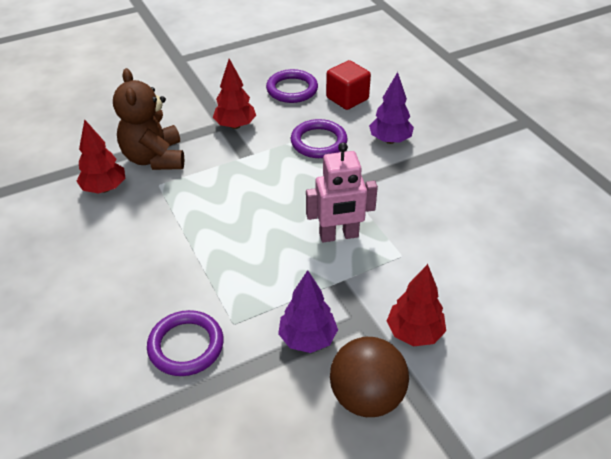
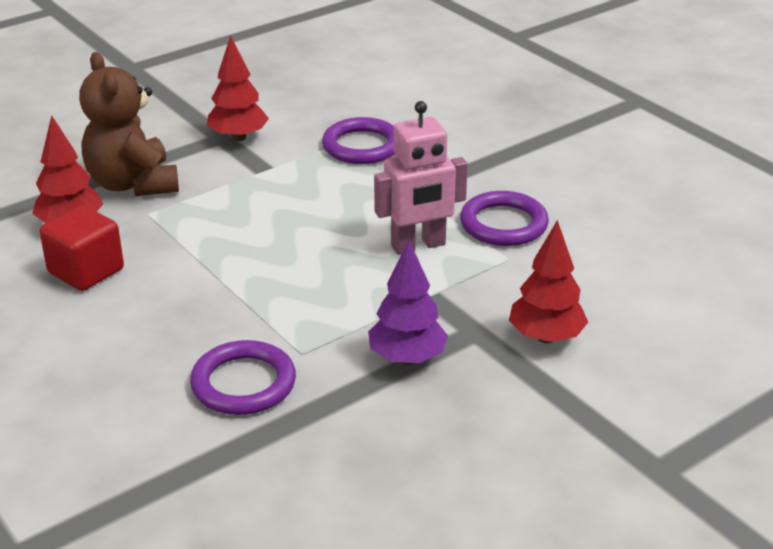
camera: 10 degrees left, 10 degrees down
(292, 89) = (307, 90): purple ring -> purple ring (503, 224)
(347, 98) = (388, 94): red cube -> red cube (86, 271)
(366, 397) = (501, 408): brown ball -> none
(390, 140) = (459, 136): purple tree -> none

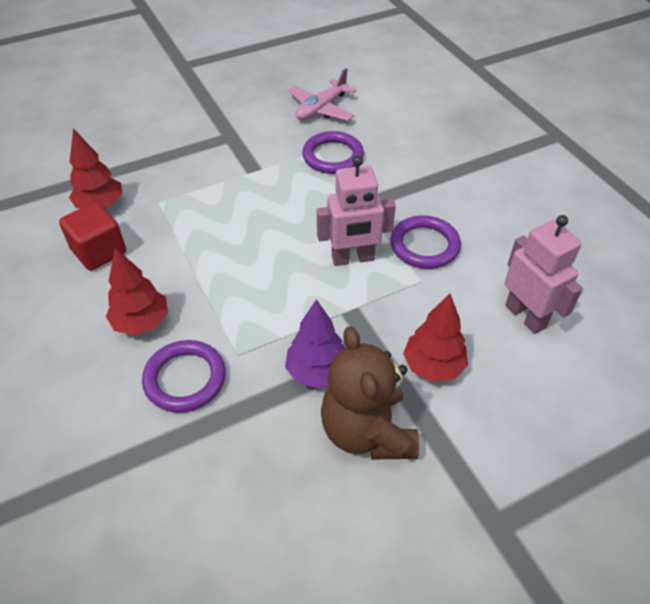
camera: 10 degrees right, 15 degrees up
(133, 184) = (155, 173): brown teddy bear -> brown teddy bear (367, 431)
(238, 137) = (243, 138): red tree -> red tree (141, 322)
(332, 99) = (321, 109): none -> pink plane
(643, 279) = (525, 316): none -> pink robot

